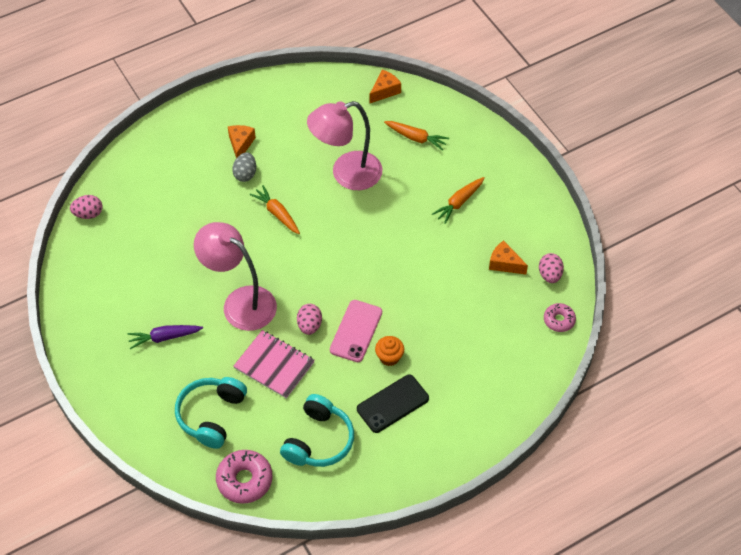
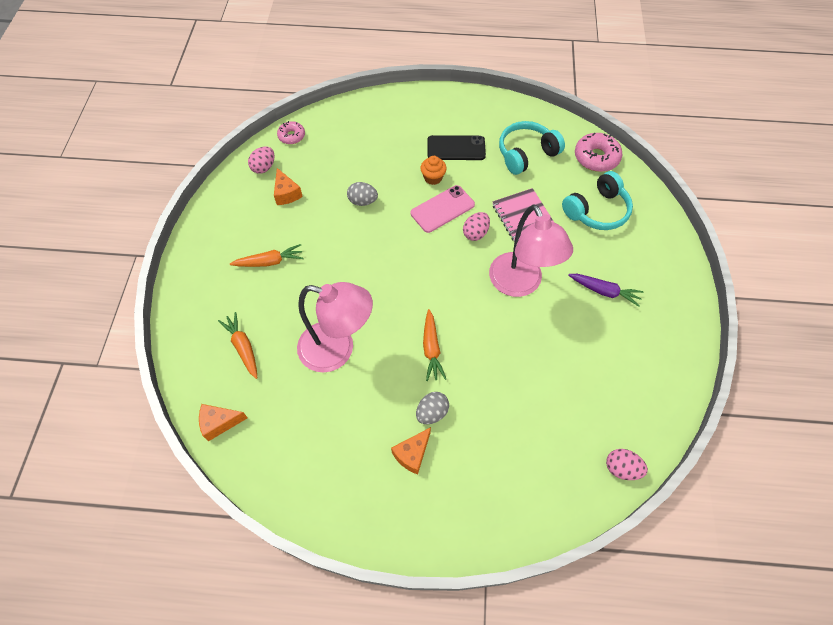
camera: 145 degrees left, 5 degrees up
(432, 296) = (363, 201): none -> grey egg

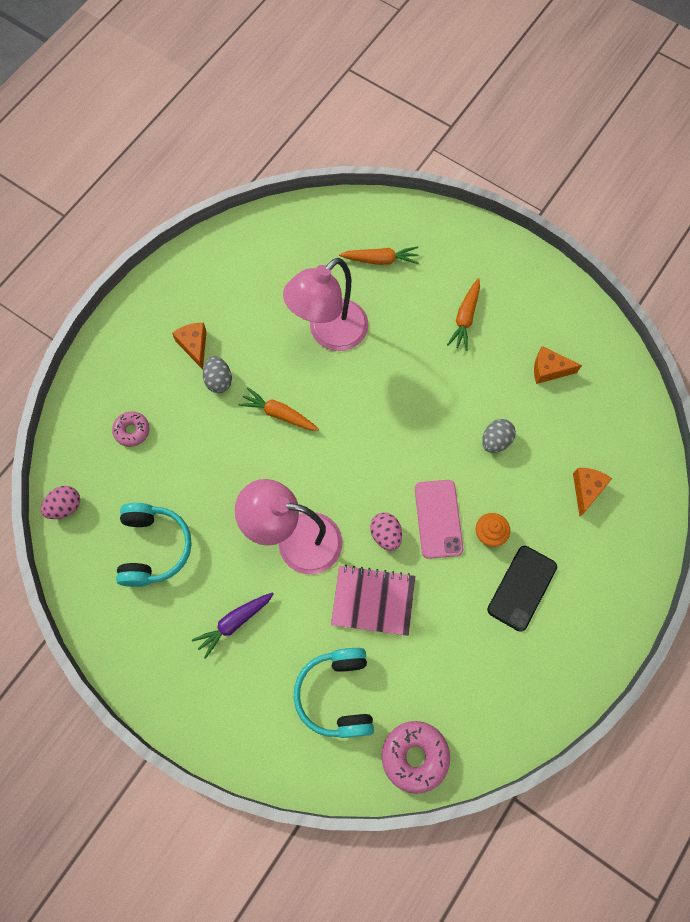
camera: 120 degrees right, 10 degrees up
(219, 423) = (318, 217): orange cheese -> orange cheese (586, 490)
(264, 167) = (600, 363): pink egg -> none
(291, 136) = (637, 411): pink donut -> pink donut (132, 431)
(526, 154) = (468, 669): turquoise headphones -> turquoise headphones (153, 548)

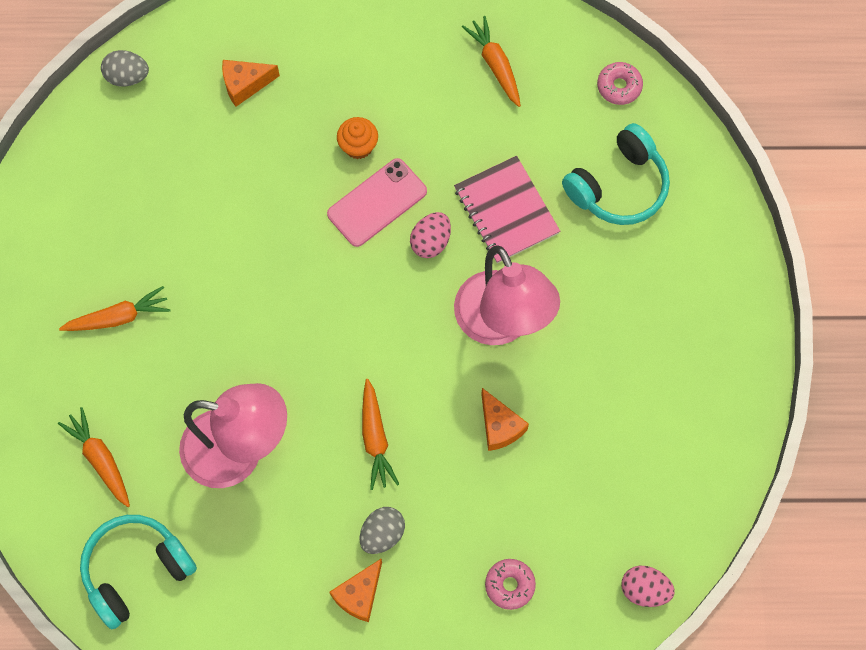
camera: 125 degrees left, 0 degrees up
(153, 548) = (616, 461): turquoise headphones -> turquoise headphones (136, 570)
(234, 623) = (627, 325): purple carrot -> none
(414, 756) = (619, 86): pink donut -> pink donut, size x0.61
(493, 674) = (495, 65): none -> orange carrot
(495, 441) = (250, 199): grey egg -> grey egg (127, 76)
(522, 588) = (392, 86): black phone -> none
(549, 370) = (127, 194): orange cheese -> orange cheese (499, 426)

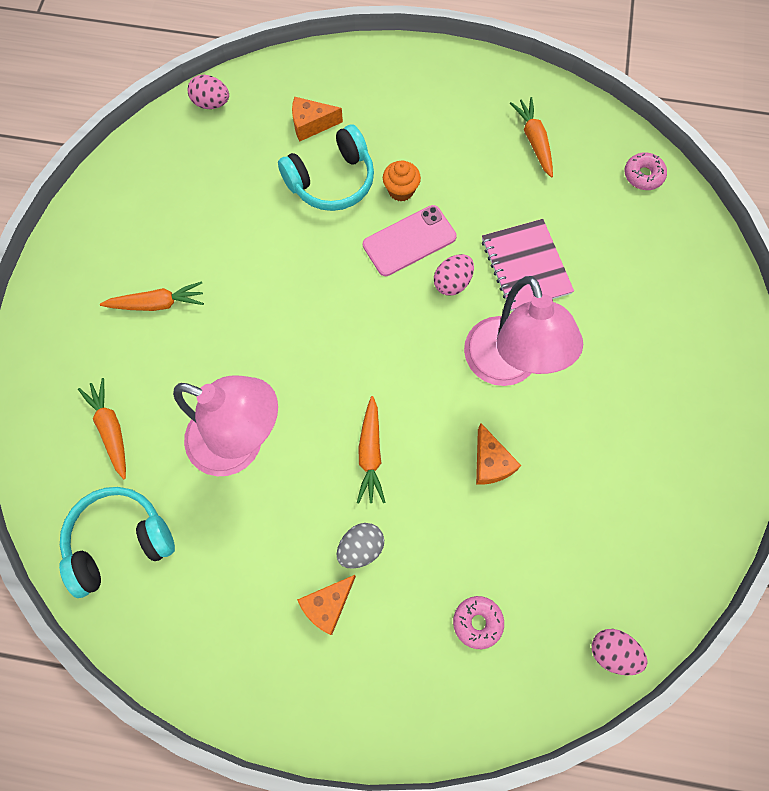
camera: 10 degrees right, 0 degrees up
(127, 76) = (211, 103): grey egg -> pink egg
(618, 186) = (632, 260): turquoise headphones -> turquoise headphones (331, 181)

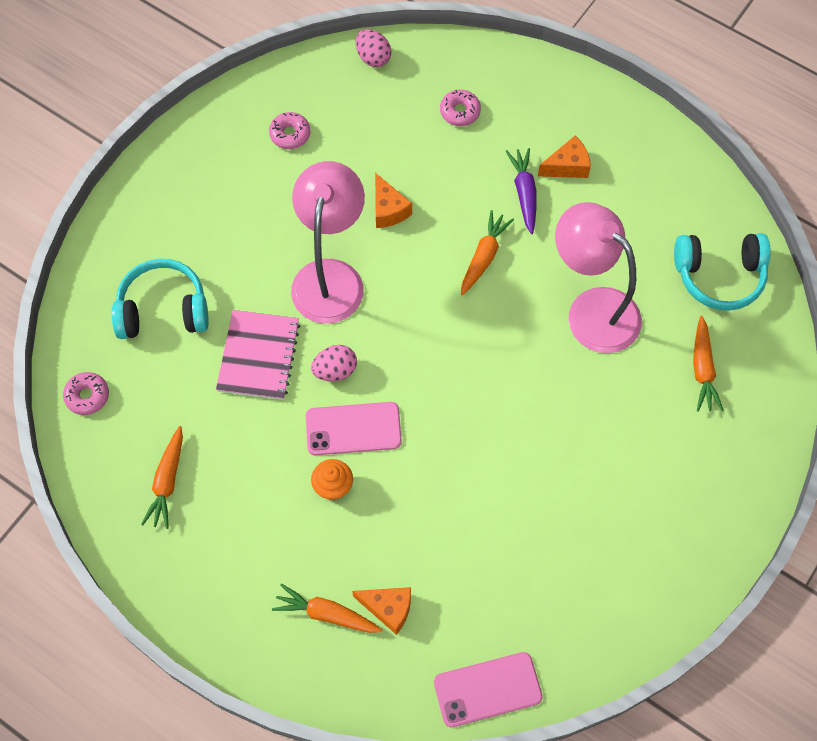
camera: 155 degrees left, 5 degrees down
(157, 303) = (624, 471): orange carrot -> orange carrot (326, 614)
(211, 103) = (487, 689): pink egg -> pink phone
(331, 181) = (398, 529): turquoise headphones -> turquoise headphones (163, 310)
(361, 548) = (524, 193): grey egg -> purple carrot
(490, 463) = (388, 210): orange cheese -> orange cheese turned 150 degrees clockwise
(639, 504) = (290, 134): none -> pink donut

